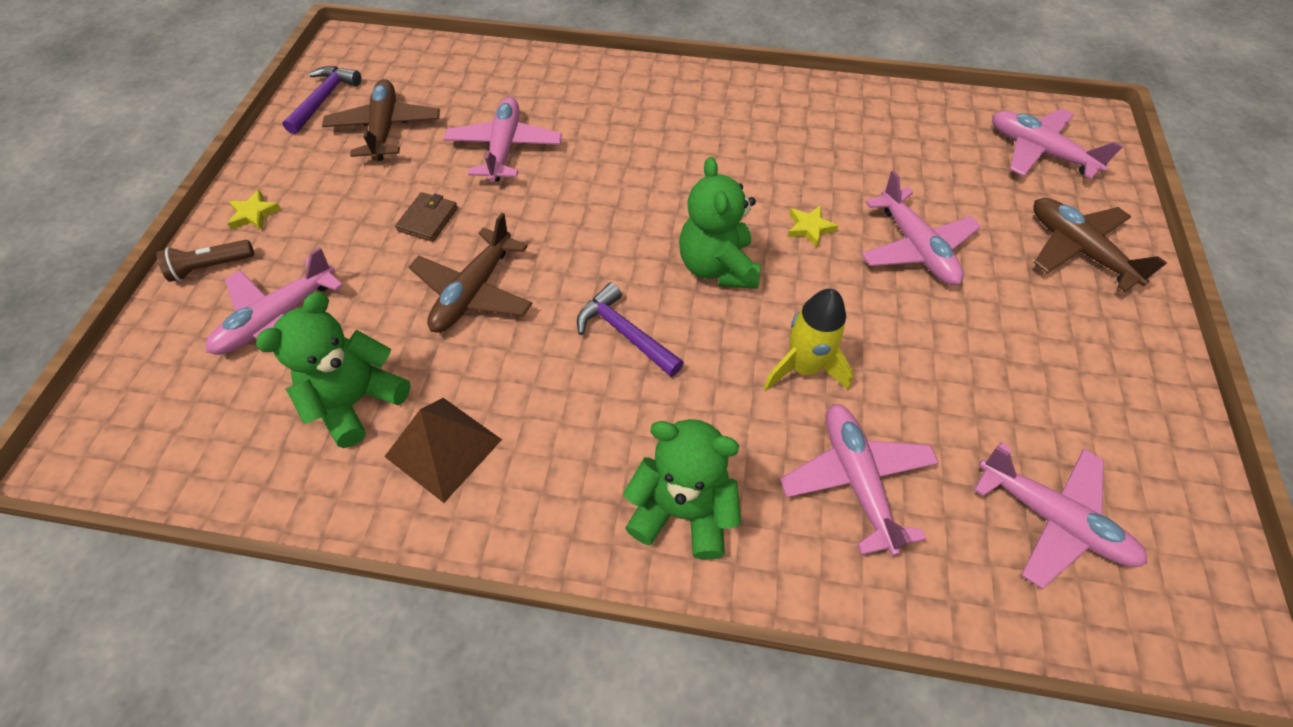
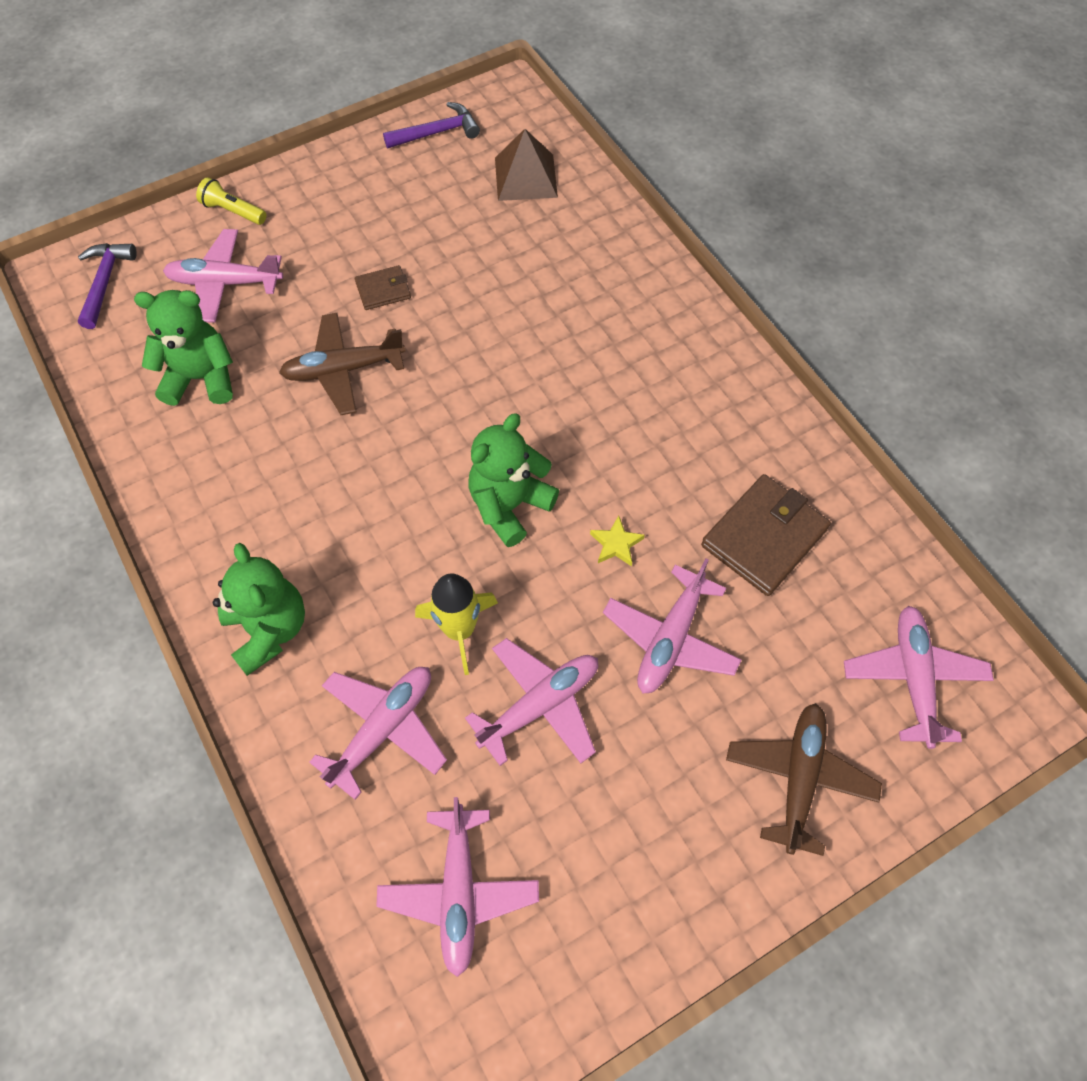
camera: 50 degrees right, 5 degrees up
(210, 267) = (233, 211): brown flashlight -> yellow flashlight
(254, 214) = (295, 192): yellow star -> none
(385, 129) = (444, 192): brown plane -> none
(443, 448) = (205, 454): brown pyramid -> brown pyramid (525, 177)
(504, 148) = (499, 277): pink plane -> pink plane (540, 705)
(625, 333) = (389, 489): purple hammer -> purple hammer (105, 282)
(873, 152) = (764, 537): none -> brown wallet

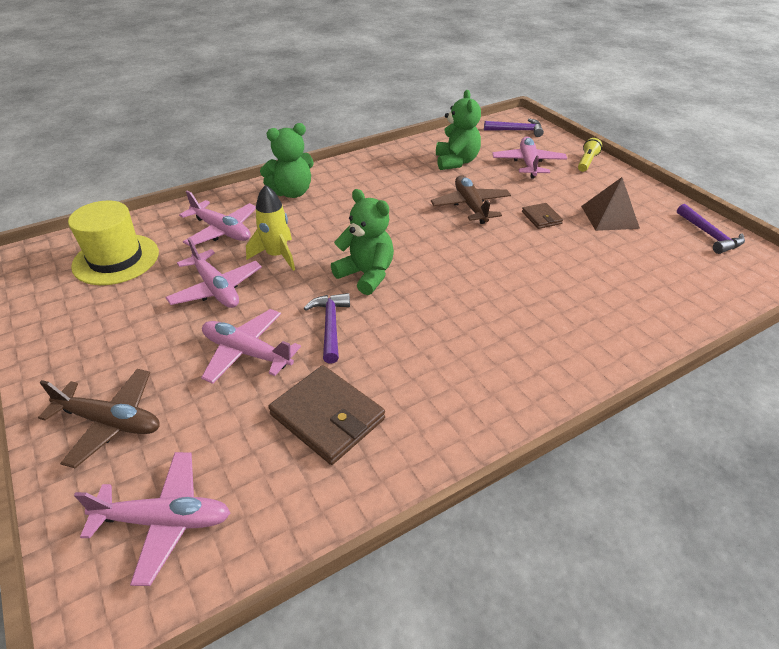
camera: 90 degrees right, 20 degrees down
(459, 892) = (116, 259): pink plane -> yellow hat
(525, 177) = (687, 280): brown pyramid -> brown pyramid (609, 217)
(616, 544) = (330, 326): yellow star -> purple hammer

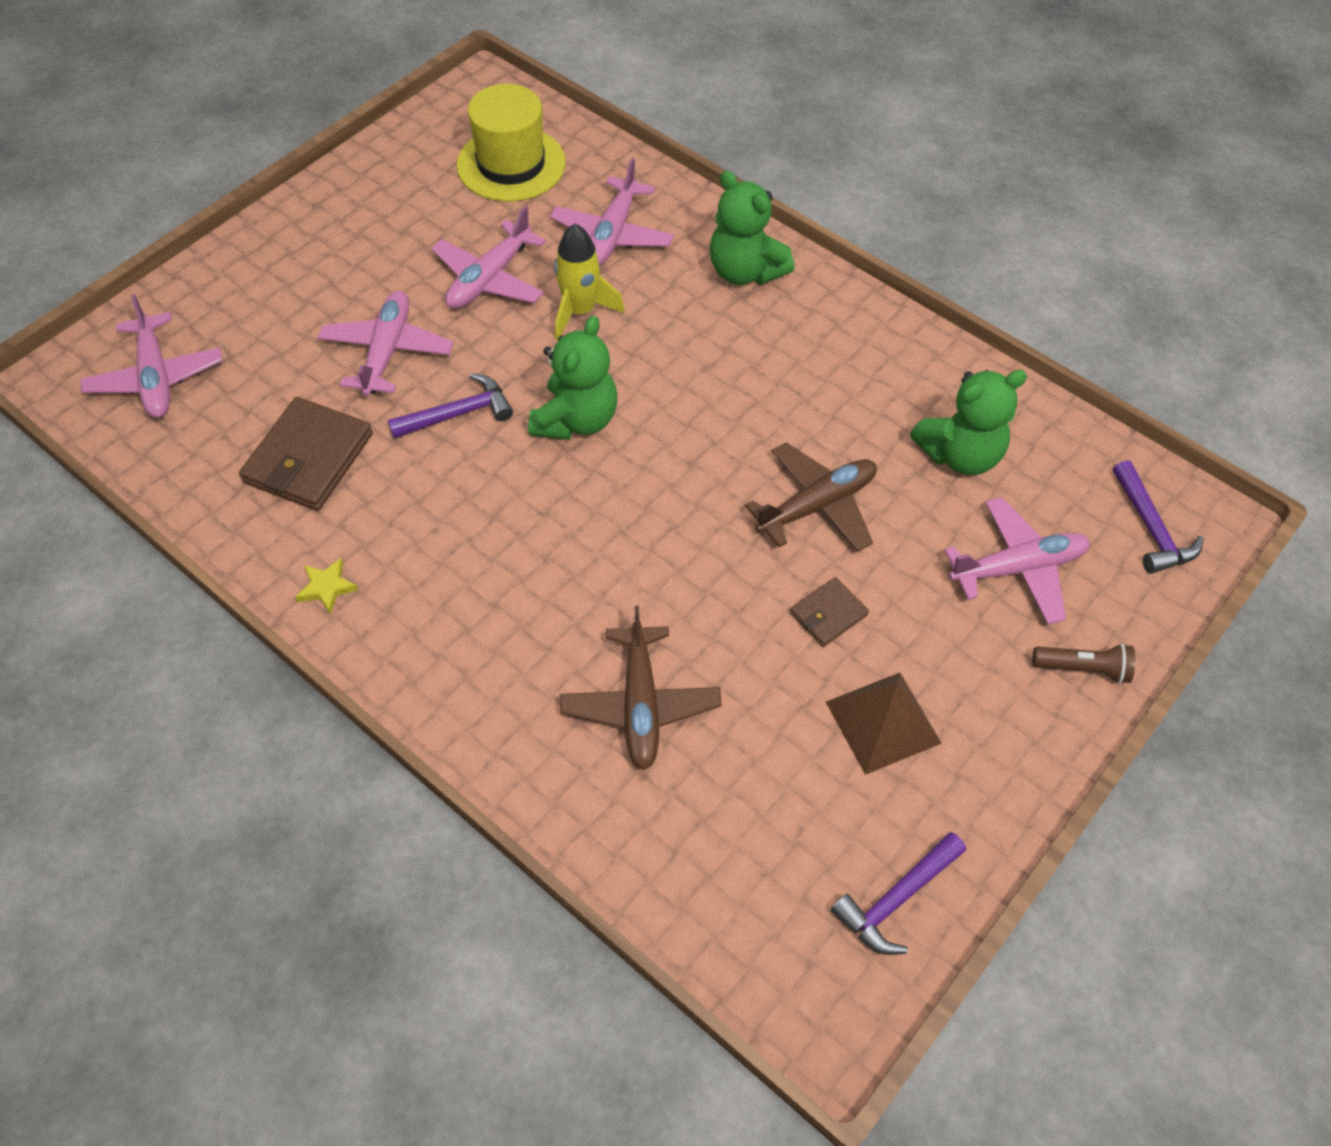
camera: 70 degrees right, 15 degrees up
(110, 422) = (259, 285): brown plane -> brown plane (640, 704)
(460, 425) = (327, 587): none -> yellow star
(587, 162) = (1083, 668): yellow flashlight -> brown flashlight

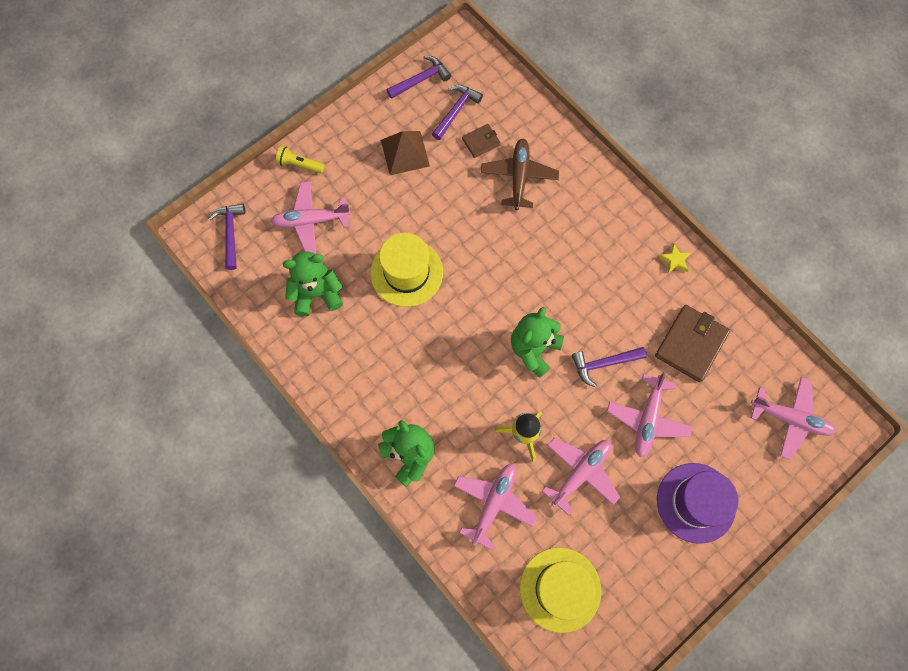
camera: 170 degrees left, 15 degrees up
(156, 377) = (790, 418): pink plane -> pink plane turned 120 degrees clockwise
(319, 265) = (696, 502): none -> purple hat
(799, 832) = (456, 111): none -> purple hammer
(816, 505) = (406, 272): brown plane -> yellow hat
(828, 614) = (416, 209): brown wallet -> brown wallet (481, 142)
(1083, 668) = (300, 164): brown flashlight -> yellow flashlight

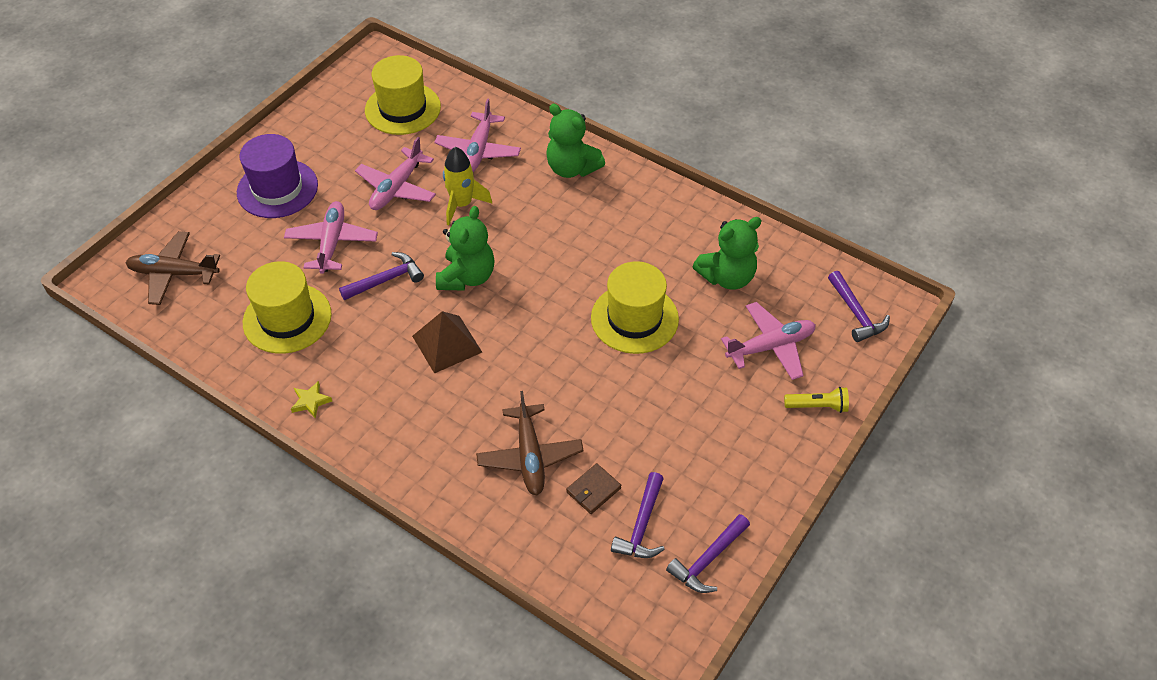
camera: 165 degrees right, 20 degrees down
(405, 153) = (690, 452): brown pyramid -> brown pyramid (447, 344)
(690, 344) = (287, 318): brown wallet -> yellow hat
(790, 418) = (174, 274): pink plane -> brown plane

